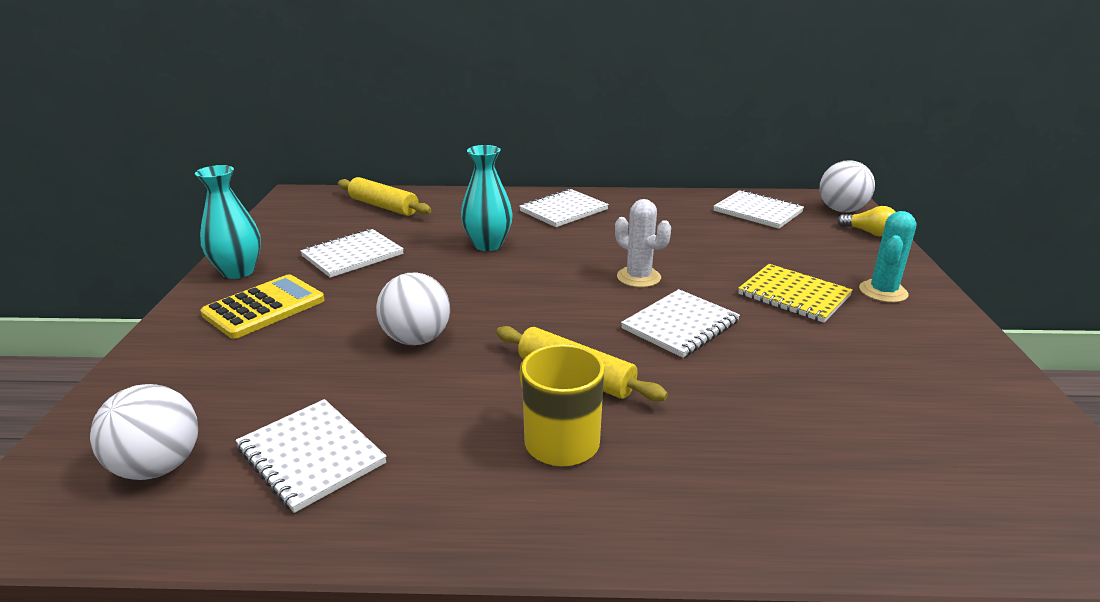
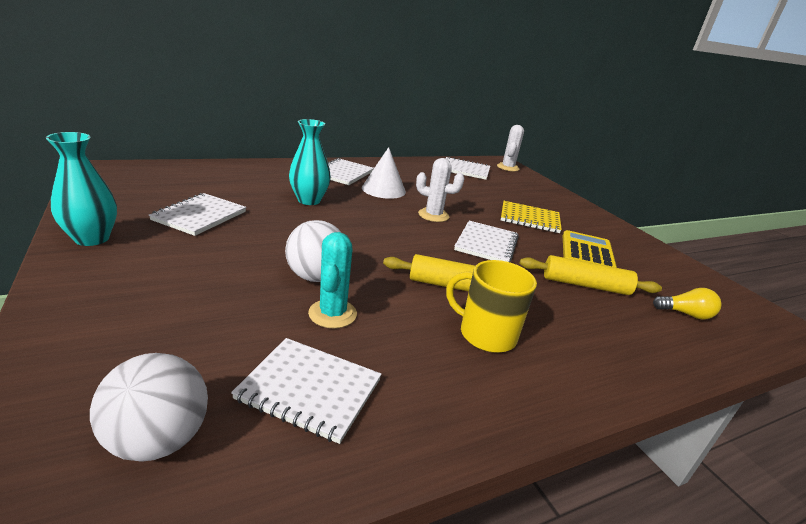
camera: 30 degrees left, 0 degrees up
(264, 307) = (149, 268): yellow calculator -> yellow calculator (587, 253)
(383, 206) = (194, 175): yellow rolling pin -> yellow rolling pin (585, 285)
(600, 236) = (383, 189): none -> white cone
(841, 210) = (507, 167): white ball -> white cactus
(869, 232) = (532, 179): yellow light bulb -> yellow light bulb (685, 314)
(883, 292) = (570, 212): turquoise cactus -> turquoise cactus (332, 314)

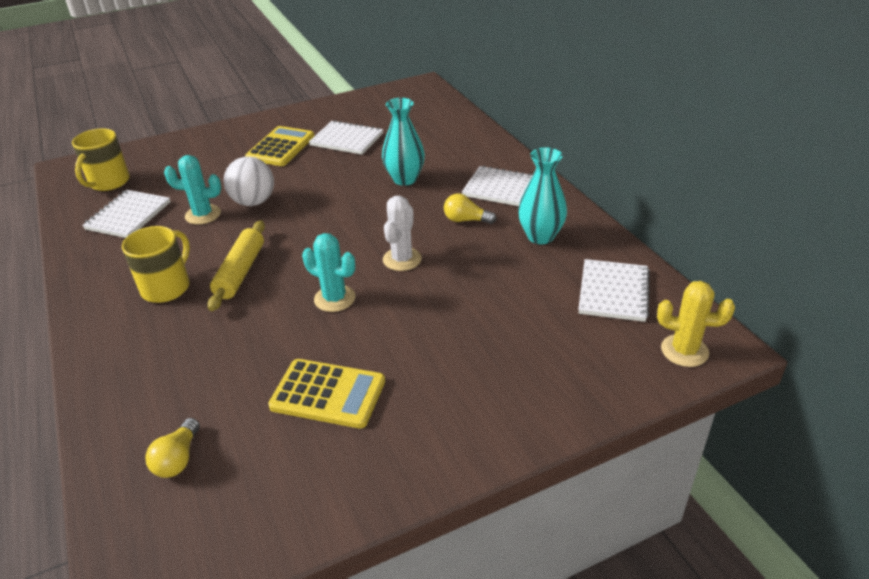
camera: 95 degrees right, 10 degrees up
(92, 238) = (298, 117): turquoise vase -> turquoise vase (540, 236)
(158, 439) = (109, 182): white ball -> yellow mug
(180, 255) = (281, 147): none -> yellow calculator
(383, 189) = (466, 220): white cone -> yellow light bulb
(486, 244) = (334, 298): white notebook -> turquoise cactus
(507, 167) = (684, 351): white cactus -> yellow cactus
(529, 218) = (430, 349): yellow notebook -> none
(585, 285) = (244, 372): yellow rolling pin -> none

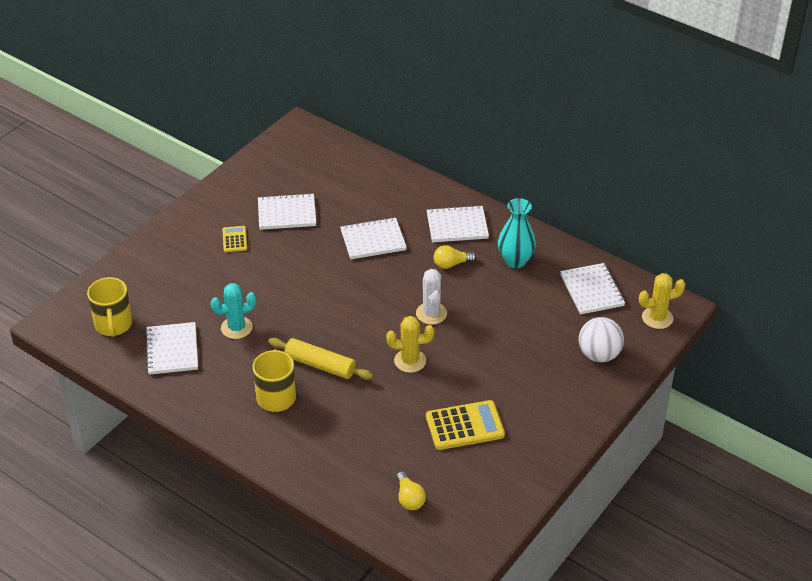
camera: 30 degrees left, 5 degrees up
(240, 272) = (320, 365): yellow rolling pin -> yellow rolling pin turned 45 degrees counterclockwise
(253, 202) = (267, 302): white ball -> white ball (599, 355)
(281, 147) = (234, 239): yellow calculator -> yellow calculator, size x0.55
(334, 298) = (410, 361): turquoise cactus -> yellow cactus
(405, 179) = (373, 240): turquoise vase -> white notebook

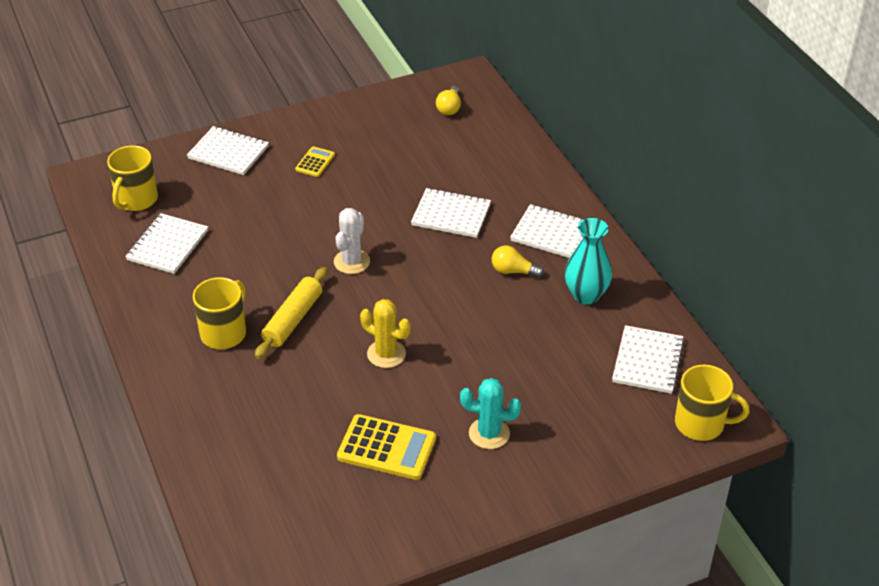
camera: 30 degrees right, 0 degrees up
(236, 328) = (244, 249): turquoise cactus -> turquoise cactus (489, 433)
(287, 213) = (386, 156): white notebook -> white notebook (228, 152)
(320, 365) = (293, 319): yellow rolling pin -> yellow rolling pin turned 60 degrees clockwise
(409, 498) = (266, 498): yellow light bulb -> yellow light bulb (449, 108)
(431, 313) = (449, 314): white cactus -> white cactus (352, 262)
(599, 355) = (598, 436): white ball -> none
(657, 318) = (701, 424): yellow cactus -> yellow mug

